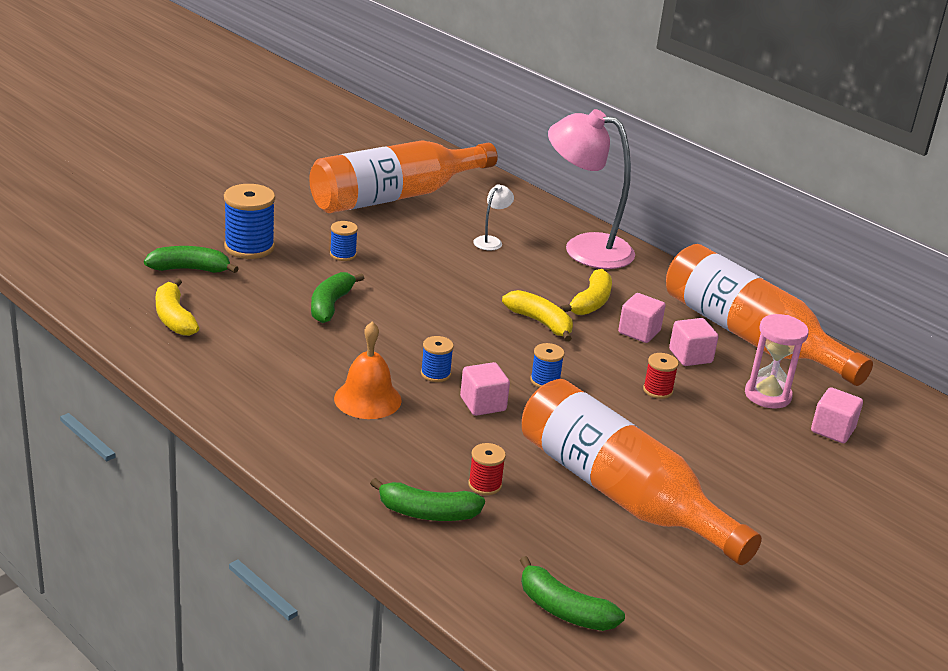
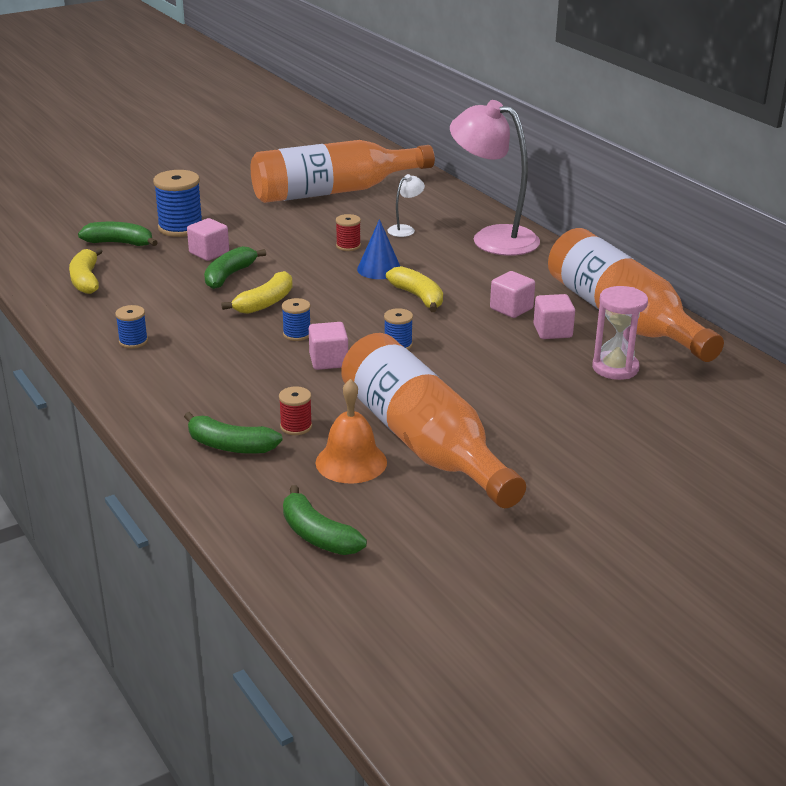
camera: 15 degrees right, 0 degrees up
(343, 254) = (261, 236): blue spool -> blue spool (133, 341)
(367, 399) = (223, 351): orange bell -> orange bell (351, 462)
(485, 290) = (379, 269): none -> blue cone
(591, 302) = (476, 282): yellow banana -> yellow banana (265, 303)
(657, 390) = (505, 358): red spool -> red spool (348, 246)
(832, 430) = (668, 401): pink cube -> pink cube (209, 253)

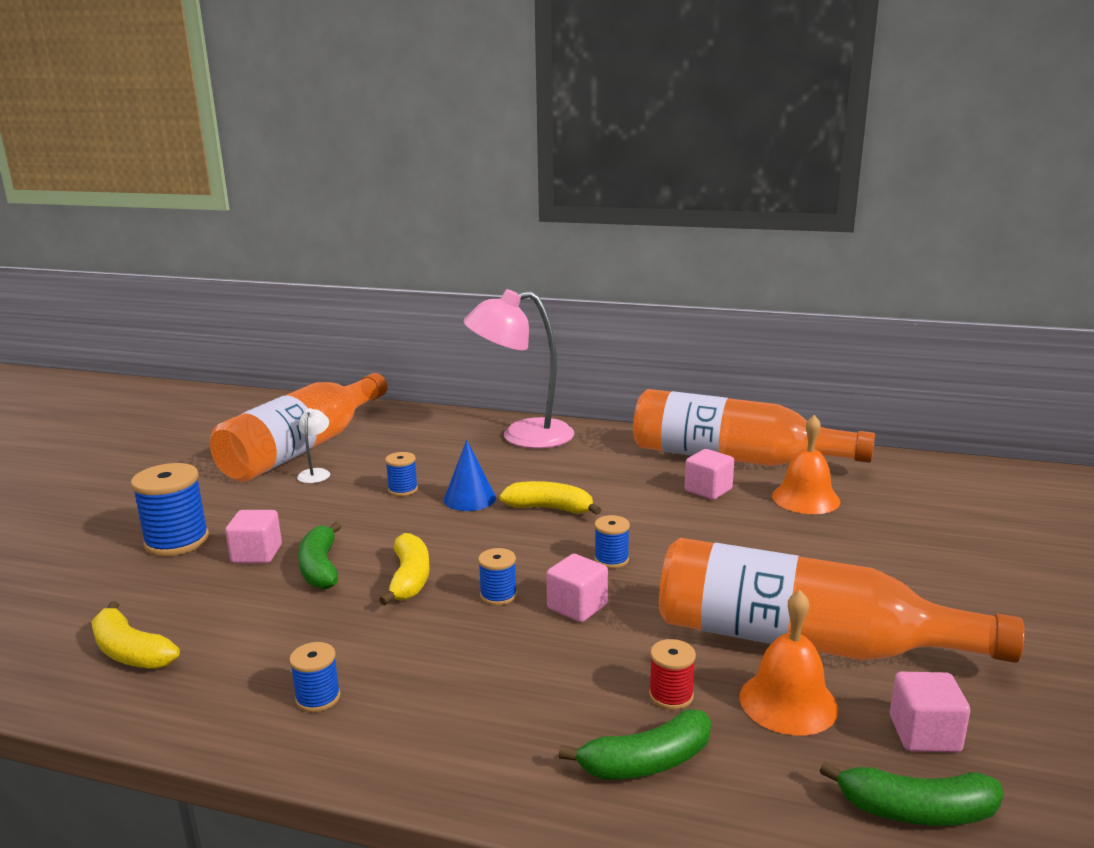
camera: 40 degrees left, 10 degrees down
(120, 243) = (116, 588): green banana -> none
(348, 246) = (403, 489): red spool -> blue spool
(405, 229) = (433, 456): white lamp -> white lamp (316, 473)
(511, 309) = (643, 486): pink cube -> pink cube (924, 734)
(615, 368) = (805, 498): pink hourglass -> orange bell

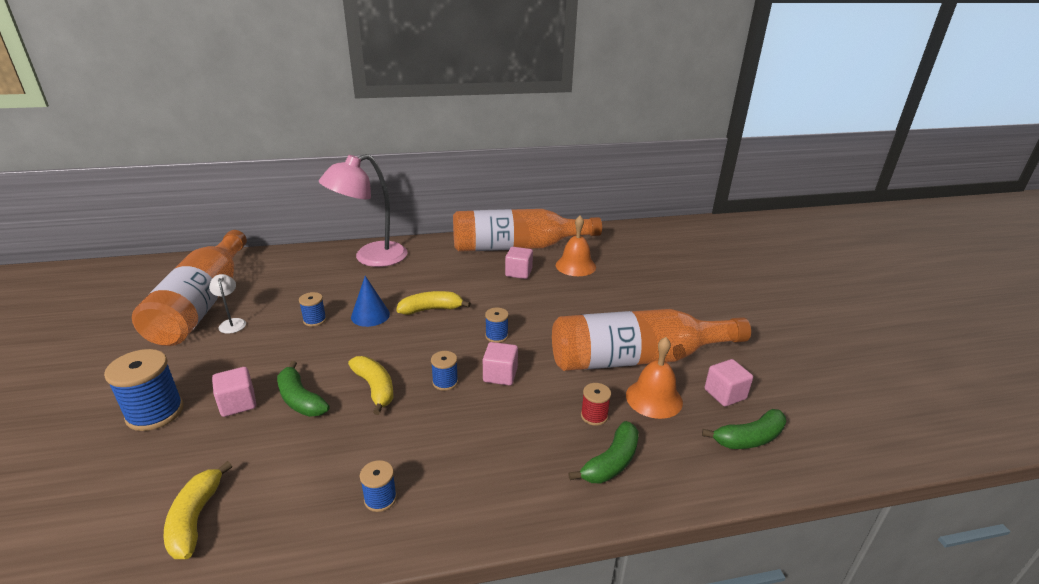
camera: 30 degrees left, 10 degrees up
(131, 652) = (196, 519): yellow banana -> yellow banana turned 75 degrees clockwise

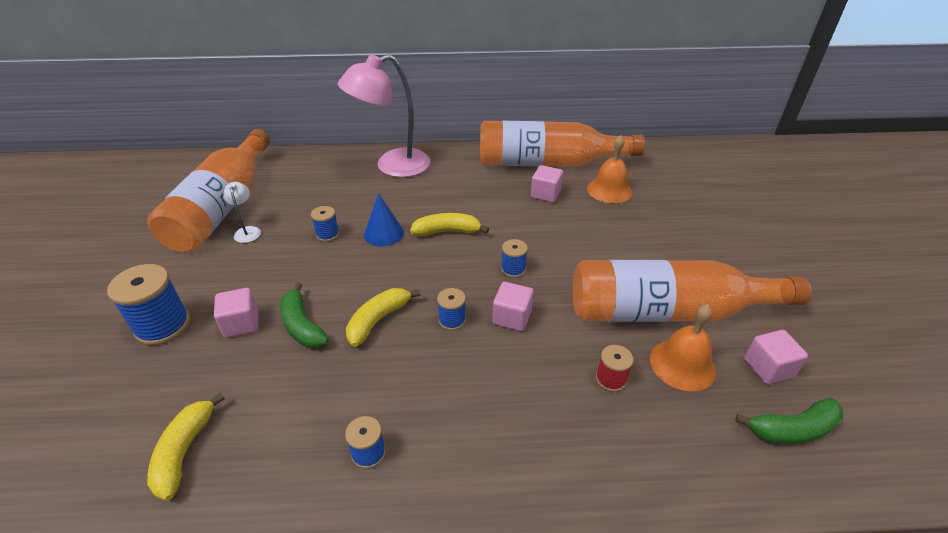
camera: 10 degrees right, 10 degrees up
(375, 388) = (378, 320): yellow banana -> yellow banana turned 120 degrees counterclockwise
(611, 462) = (624, 441): green banana -> none

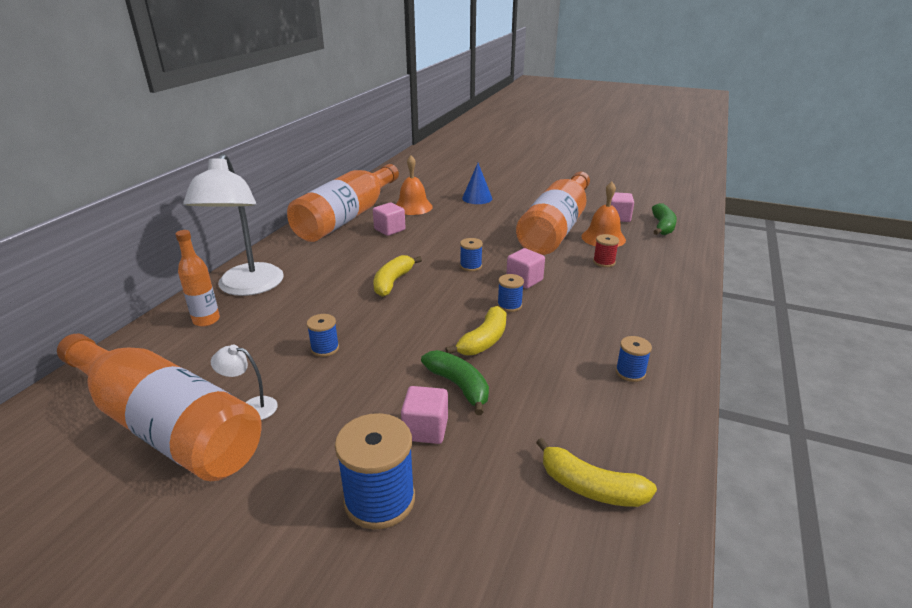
camera: 65 degrees left, 10 degrees down
(302, 325) = (459, 386): green banana -> green banana turned 120 degrees counterclockwise
(340, 169) = (206, 320): none -> orange bottle
(378, 320) = (484, 341): yellow banana -> yellow banana turned 120 degrees counterclockwise
(384, 233) = (360, 314): blue cone -> blue cone (477, 198)
(392, 166) = (247, 287): pink lamp -> white lamp

